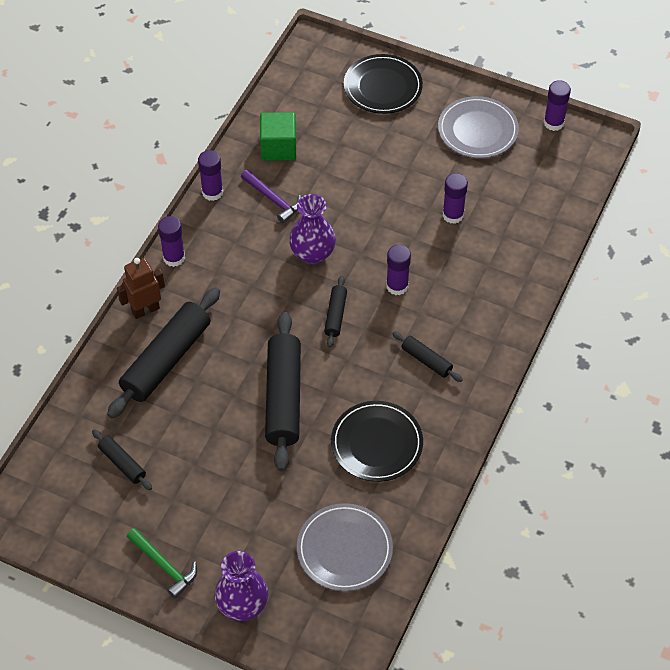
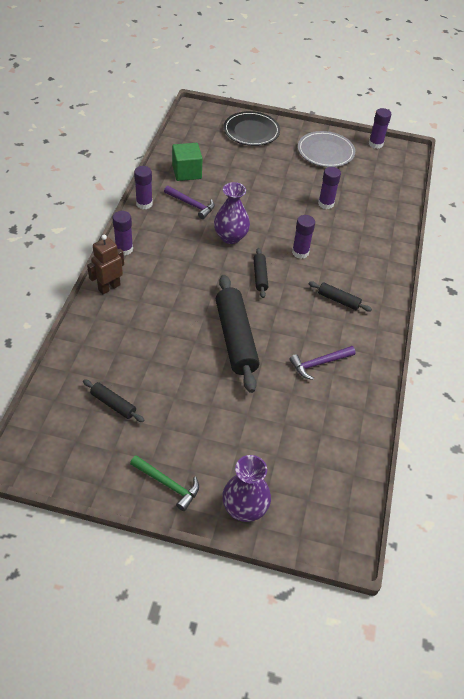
camera: 15 degrees left, 5 degrees down
(166, 359) = (133, 321): black rolling pin -> none
(344, 549) = (318, 449): grey plate -> none
(376, 443) = (319, 364): black plate -> purple hammer

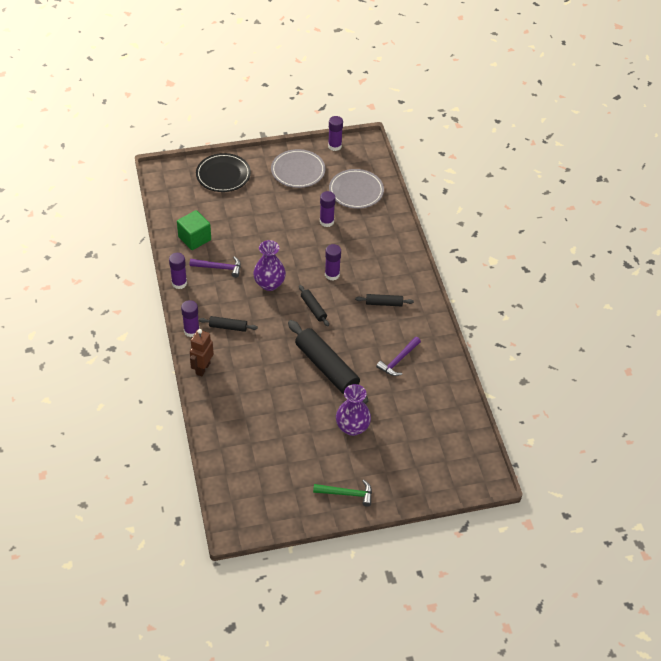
camera: 25 degrees left, 0 degrees up
(113, 404) = (270, 457): black rolling pin -> black rolling pin (228, 327)
(244, 508) = (408, 485): purple vase -> purple vase (352, 427)
(373, 188) = (356, 191): none -> grey plate

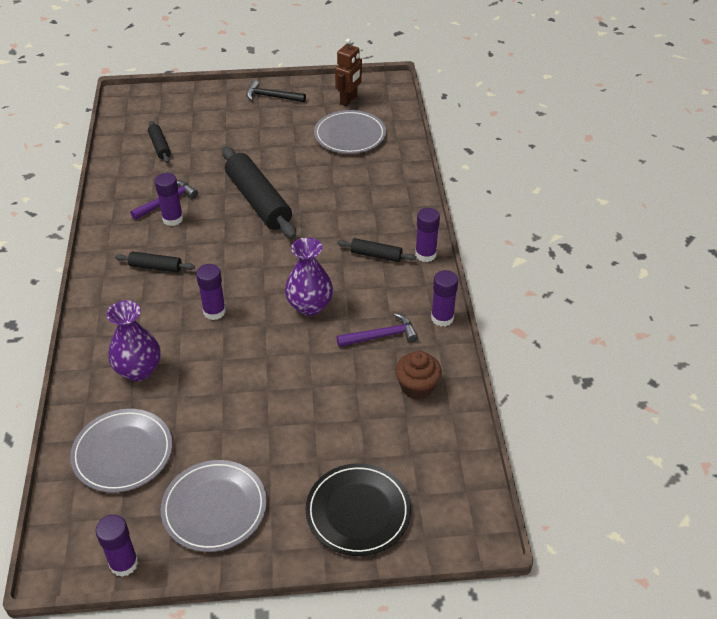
camera: 170 degrees left, 5 degrees down
(194, 238) = (417, 387): green cube -> brown cupcake
(202, 368) = (413, 212): brown robot -> brown robot (349, 100)
(219, 268) = (381, 336): purple hammer -> purple hammer turned 150 degrees clockwise
(263, 449) = (350, 135): none -> grey plate
(313, 308) = (255, 268): black rolling pin -> black rolling pin (160, 146)
(326, 221) = (194, 397): purple glue stick -> purple glue stick (172, 219)
(347, 494) = (271, 97): green hammer -> black hammer
(352, 427) = (247, 145): purple vase -> purple vase (138, 370)

